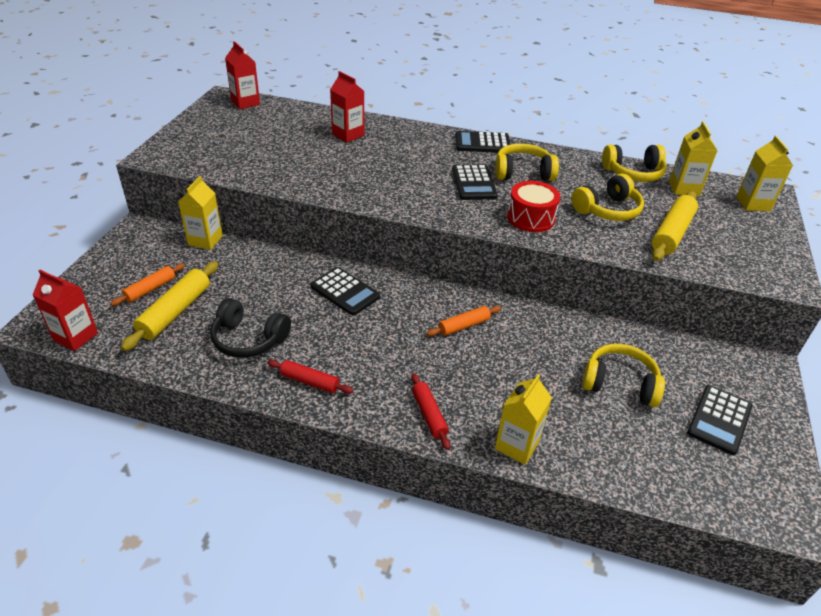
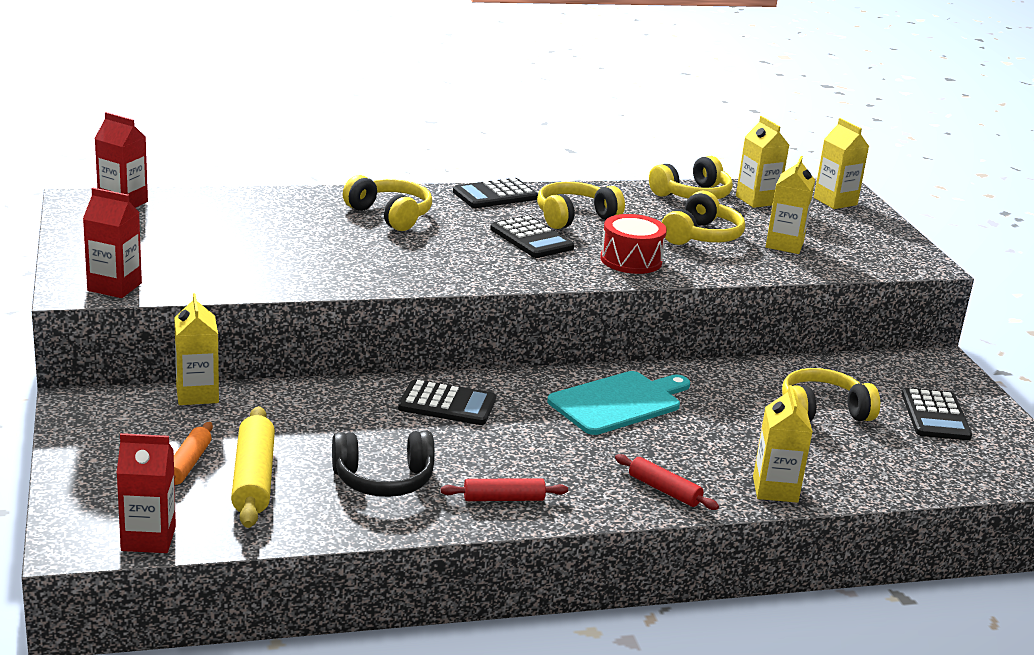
camera: 30 degrees left, 15 degrees down
(348, 135) = (316, 215): red carton -> red carton (114, 287)
(395, 144) = (390, 215): none -> yellow headphones
(464, 326) = (618, 402): orange rolling pin -> turquoise cutting board
(671, 233) = (784, 245): yellow rolling pin -> yellow carton

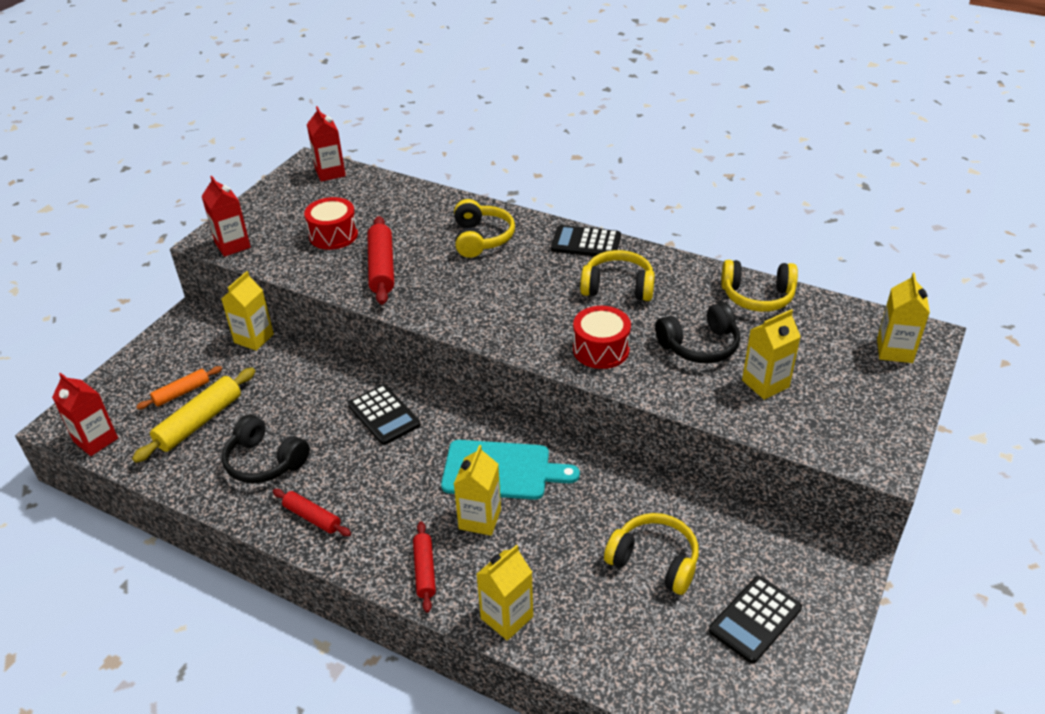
camera: 45 degrees right, 15 degrees up
(224, 250) = (333, 235): none -> red drum
(327, 260) = (382, 268): none -> red rolling pin
(531, 239) = (552, 298): black calculator -> none
(701, 236) = (699, 345): yellow headphones -> black headphones
(757, 200) = (813, 322): yellow carton -> yellow carton (480, 519)

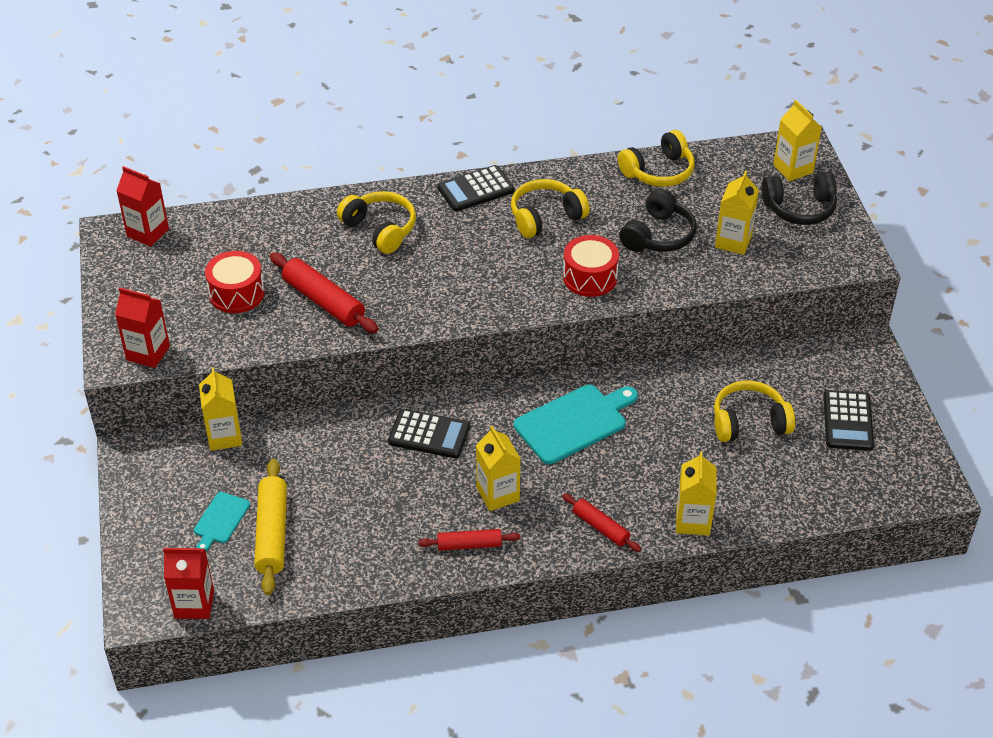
camera: 40 degrees left, 5 degrees up
(182, 393) = (220, 520): orange rolling pin -> turquoise cutting board
(265, 461) = (374, 528): black headphones -> black headphones (799, 208)
(480, 519) = (598, 467): yellow carton -> yellow carton (498, 494)

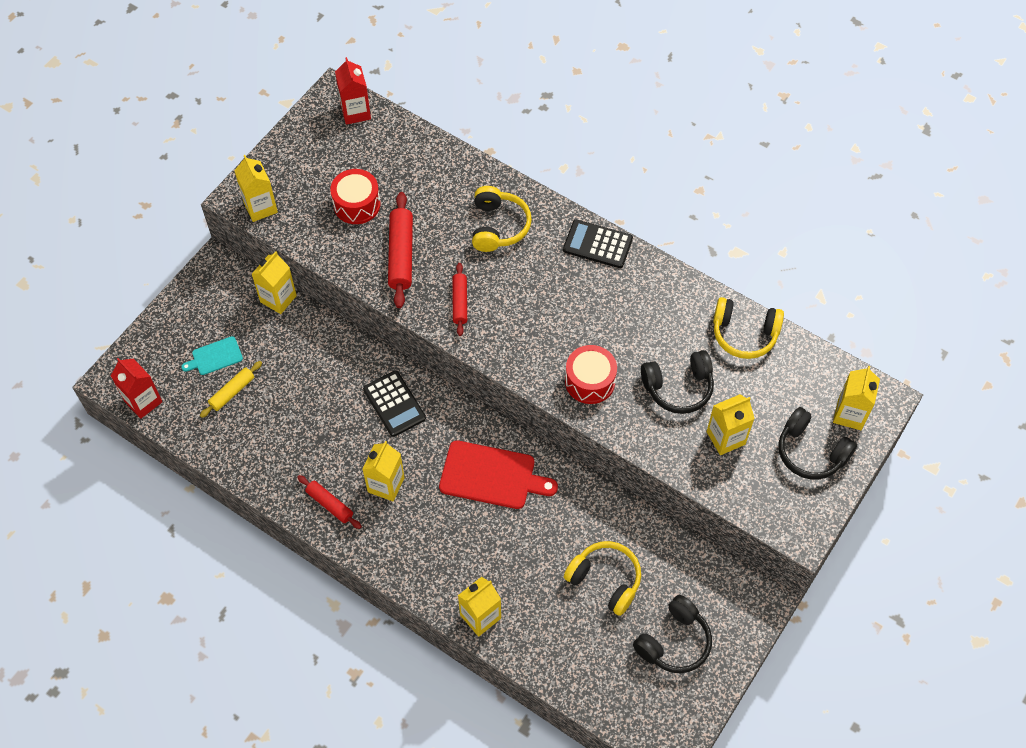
camera: 45 degrees right, 15 degrees up
(148, 353) = (260, 207): red carton -> yellow carton
(272, 533) = (232, 392): yellow rolling pin -> yellow rolling pin, size x0.61
(545, 217) = (618, 307): yellow headphones -> none
(574, 422) = (491, 476): turquoise cutting board -> red cutting board
(600, 527) = (419, 566): red rolling pin -> red rolling pin (459, 302)
(847, 421) = (674, 641): black calculator -> black headphones

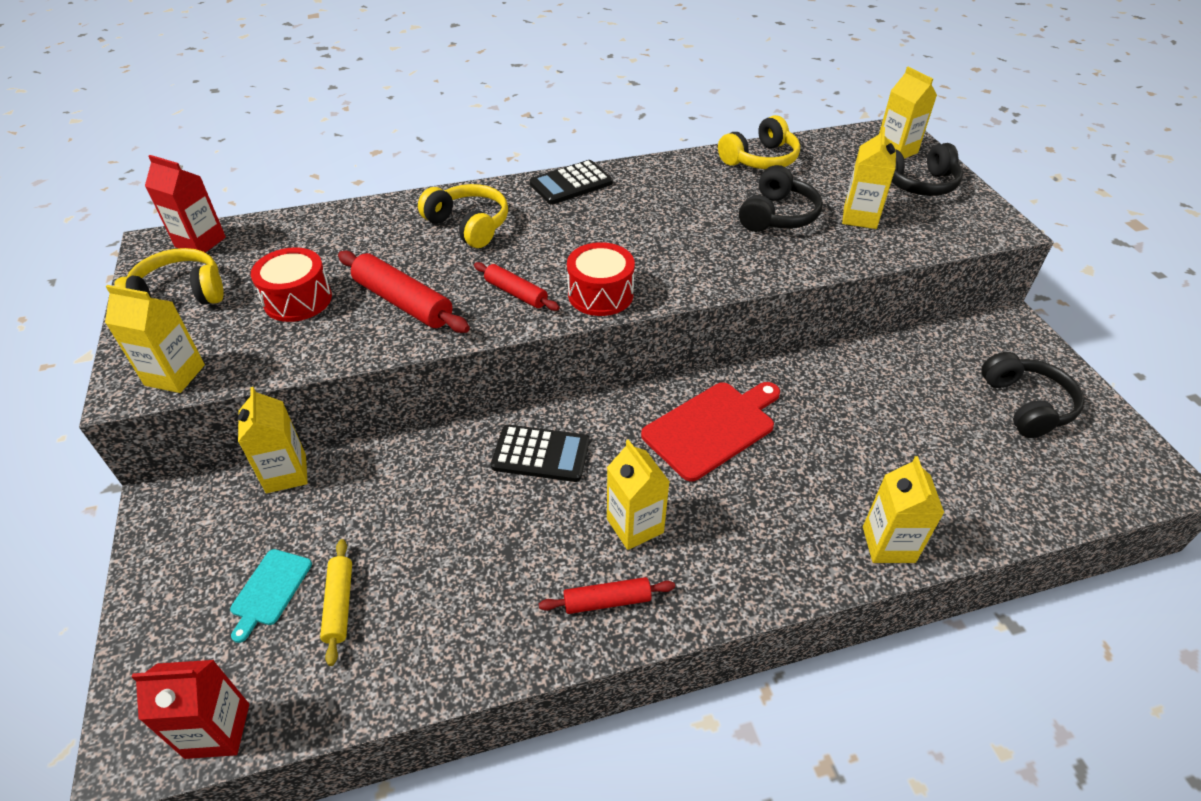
camera: 50 degrees left, 15 degrees down
(590, 381) = (712, 260): red drum -> red drum (600, 294)
(605, 580) = (915, 414): yellow headphones -> yellow headphones (179, 295)

